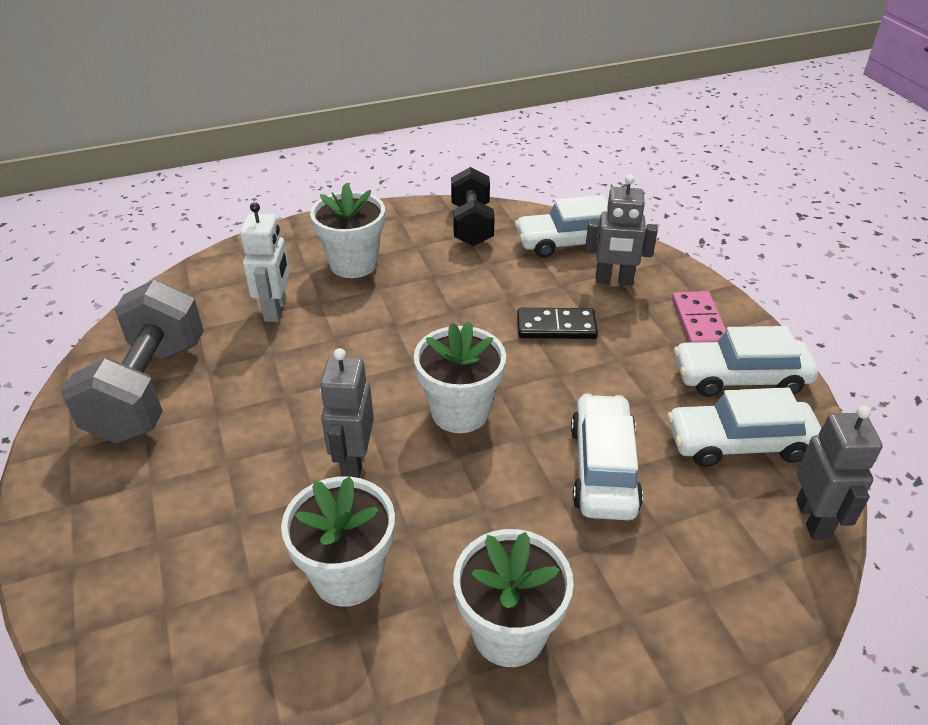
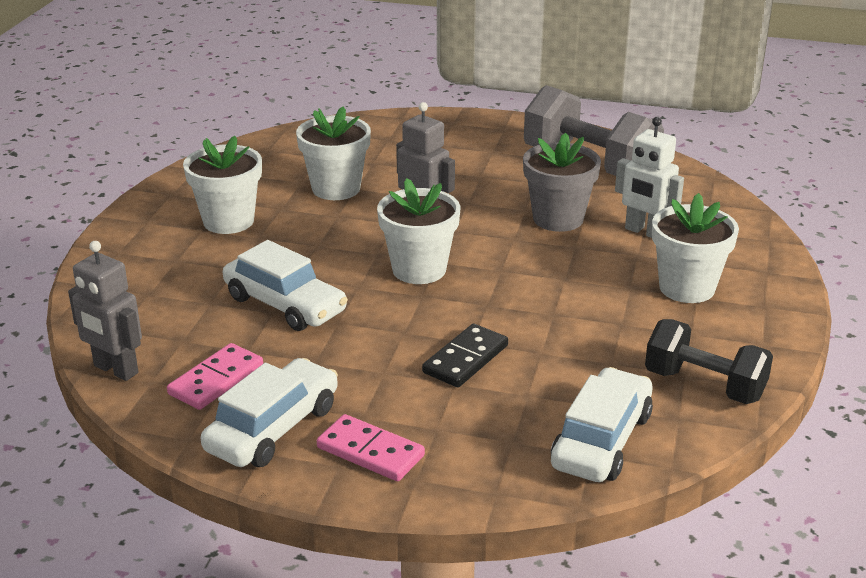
camera: 125 degrees right, 10 degrees down
(289, 366) = (558, 219): none -> grey flower pot
(614, 280) = (498, 433): grey robot -> none
(739, 443) = (216, 380): white car -> pink domino

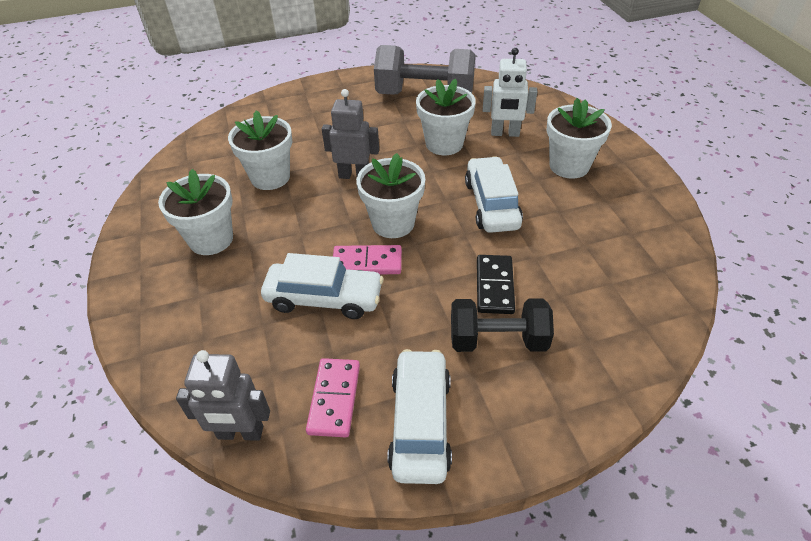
camera: 30 degrees left, 15 degrees up
(370, 452) = (509, 405): pink domino -> pink domino (367, 263)
(558, 219) = (444, 144): grey flower pot -> white flower pot
(601, 440) = (639, 311): white car -> white car (491, 204)
(704, 385) = (650, 236): black dumbbell -> black dumbbell (498, 340)

